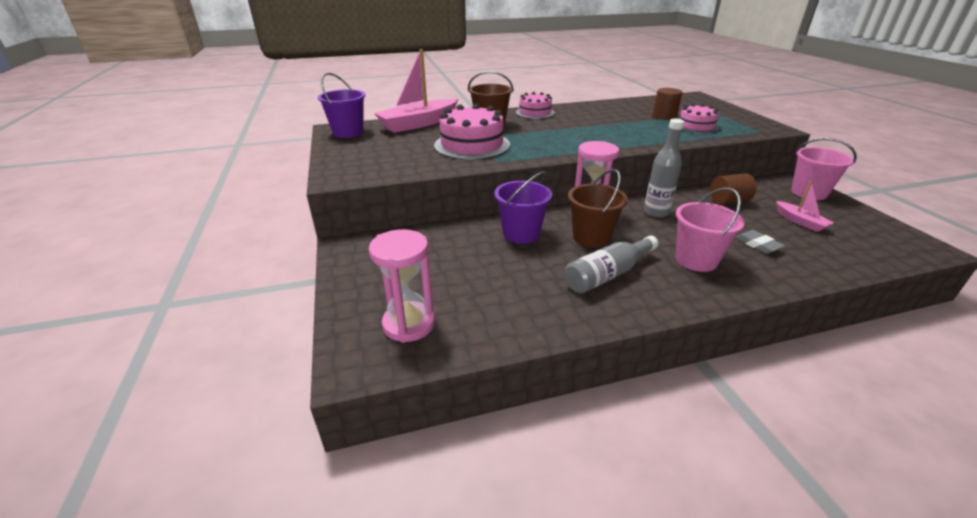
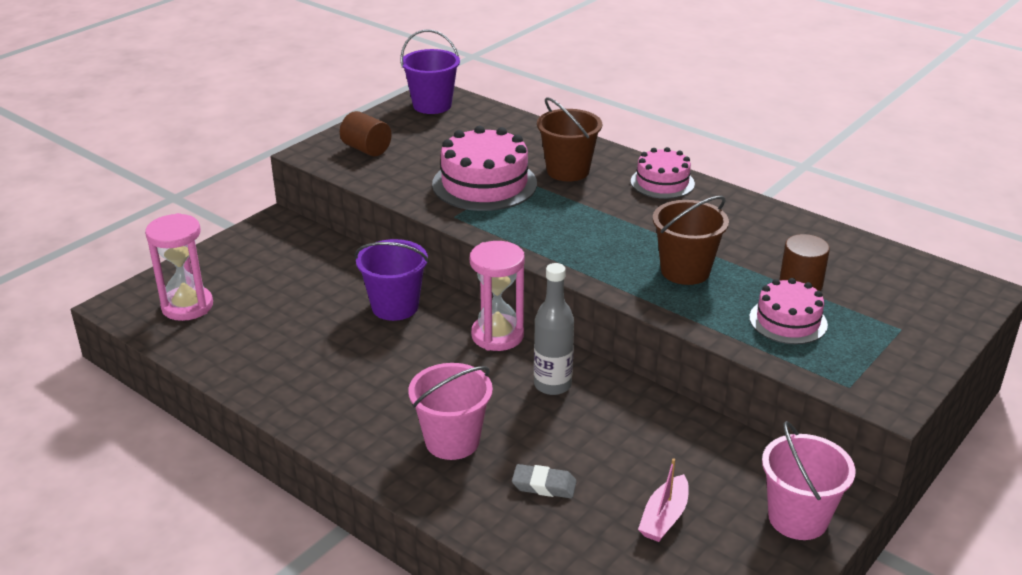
camera: 55 degrees right, 0 degrees up
(418, 124) = (511, 128): pink boat -> none
(591, 237) = (433, 354): brown bucket -> brown bucket (685, 271)
(607, 274) = (360, 386): grey bottle -> none
(728, 201) = (663, 440): brown cylinder -> brown cylinder (366, 149)
(758, 245) = (544, 485): grey eraser -> grey eraser turned 75 degrees clockwise

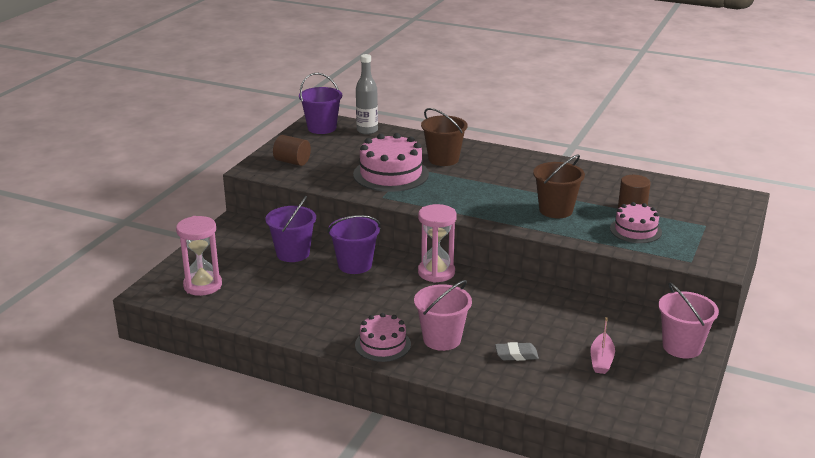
camera: 15 degrees left, 5 degrees down
(324, 277) = (293, 253): none -> purple bucket
(552, 385) = (489, 296): grey bottle -> grey bottle (367, 131)
(662, 182) = (511, 159): pink cake -> pink cake (383, 344)

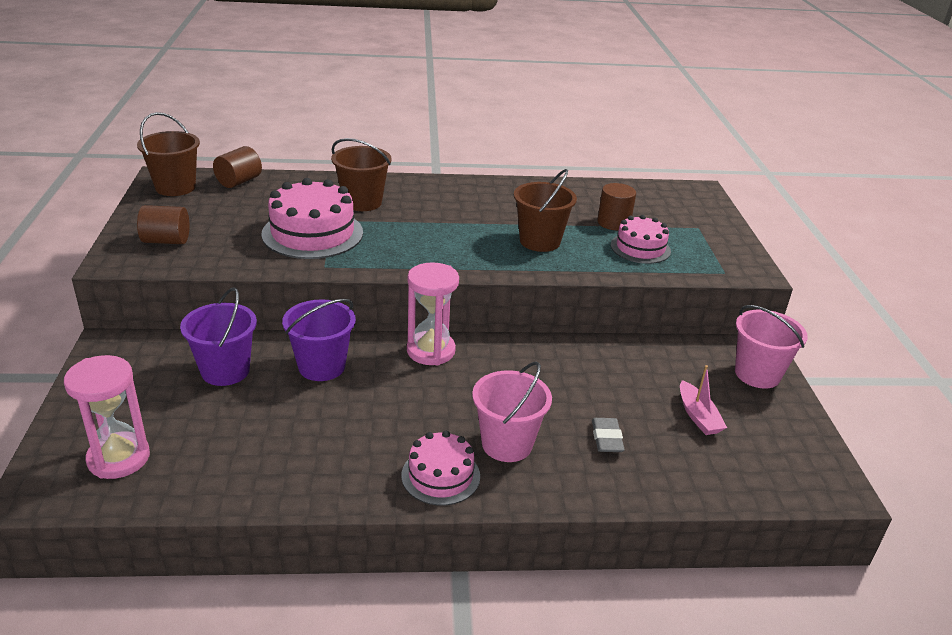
camera: 30 degrees left, 5 degrees up
(322, 128) = (175, 187): purple bucket -> brown bucket
(367, 131) = (239, 181): grey bottle -> brown cylinder
(516, 354) = (606, 438): grey eraser -> grey eraser turned 60 degrees counterclockwise

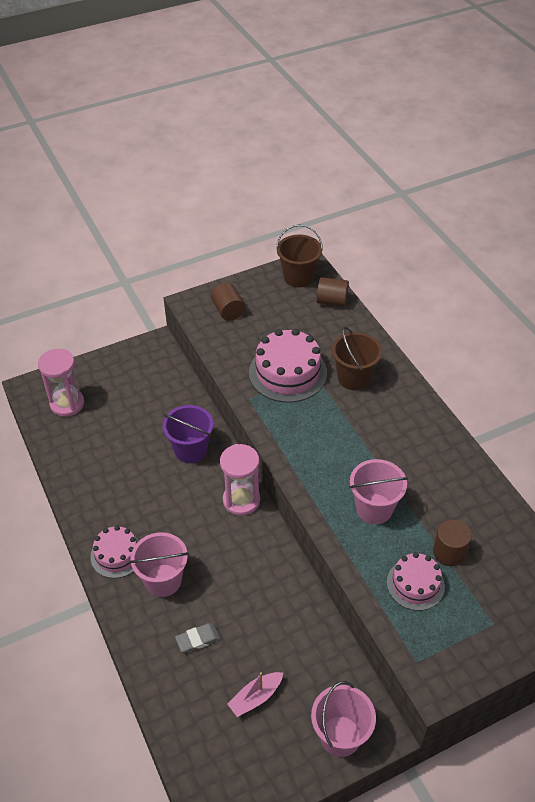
camera: 70 degrees right, 15 degrees up
(225, 371) = (161, 407): purple bucket -> none
(540, 241) = (374, 508): brown bucket -> pink bucket

